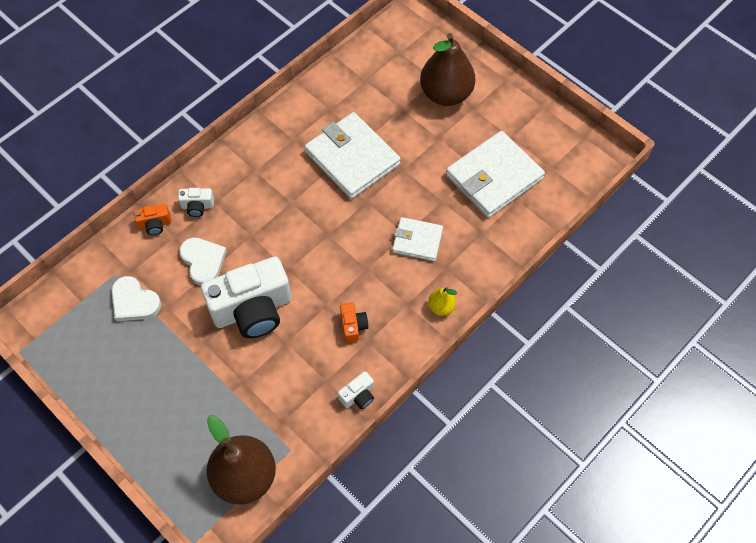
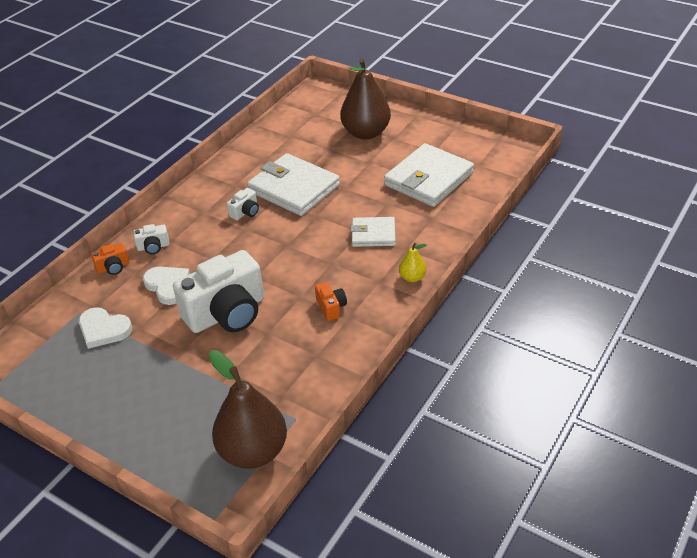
camera: 10 degrees left, 20 degrees down
(358, 396) = (353, 360): white camera -> white camera (245, 212)

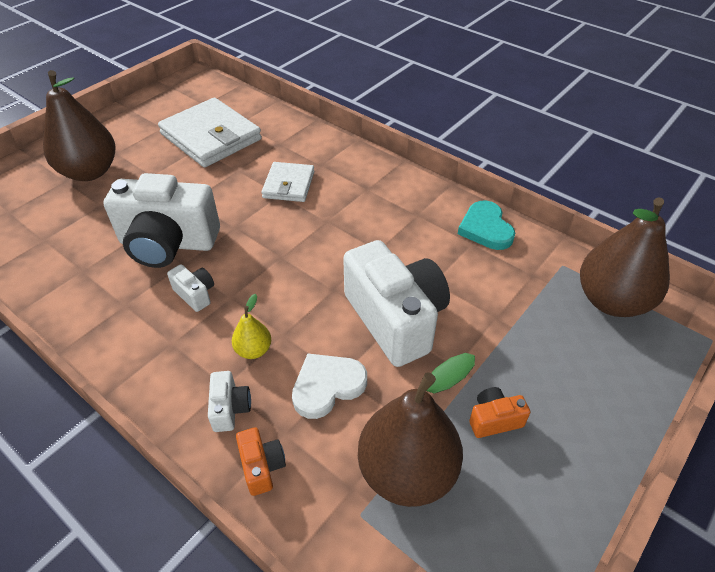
camera: 85 degrees left, 5 degrees up
(104, 329) = (407, 471): white heart -> brown pear
(294, 188) = (168, 243): white wallet -> white camera
(331, 307) = (401, 226): orange camera -> orange camera (494, 420)
(337, 363) = (485, 228): none -> turquoise heart
(412, 277) = (367, 166): yellow pear -> yellow pear (253, 350)

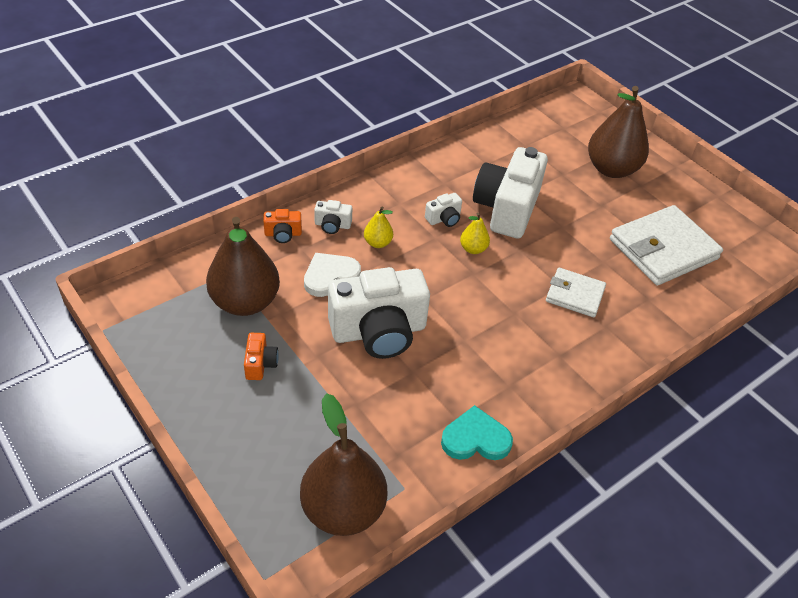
camera: 100 degrees right, 0 degrees up
(242, 262) = (473, 249): none -> yellow pear
(327, 386) = (330, 276): white heart -> white heart turned 105 degrees counterclockwise

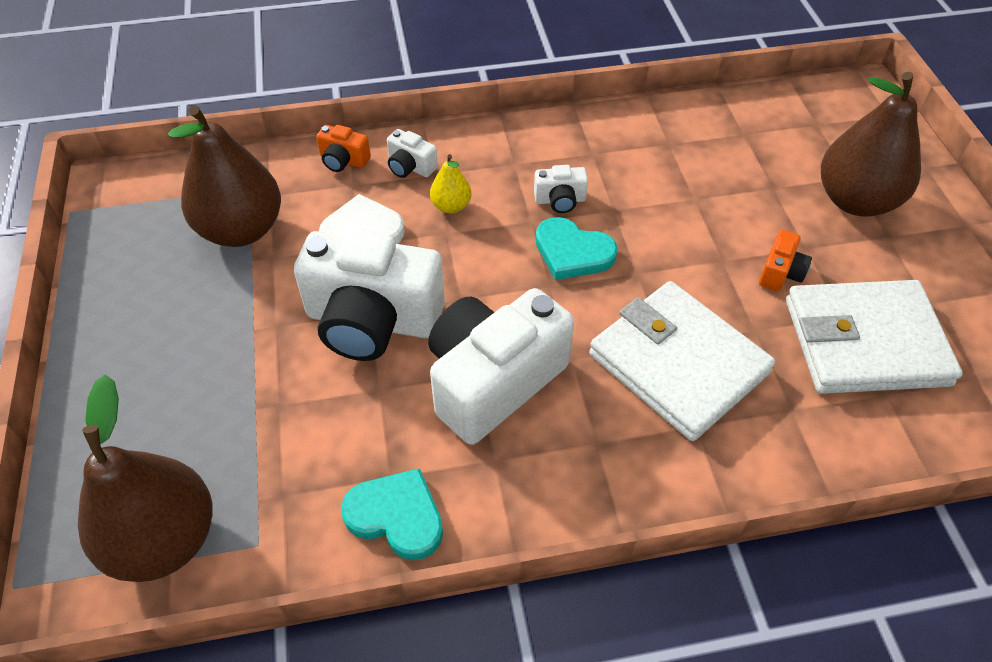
camera: 30 degrees right, 5 degrees up
(260, 364) = (204, 311): orange camera -> orange camera (780, 273)
(473, 249) = (572, 252): yellow pear -> turquoise heart
(506, 209) = (657, 212): white camera -> white camera (493, 381)
(574, 295) = (678, 364): white wallet -> white wallet, size x1.76

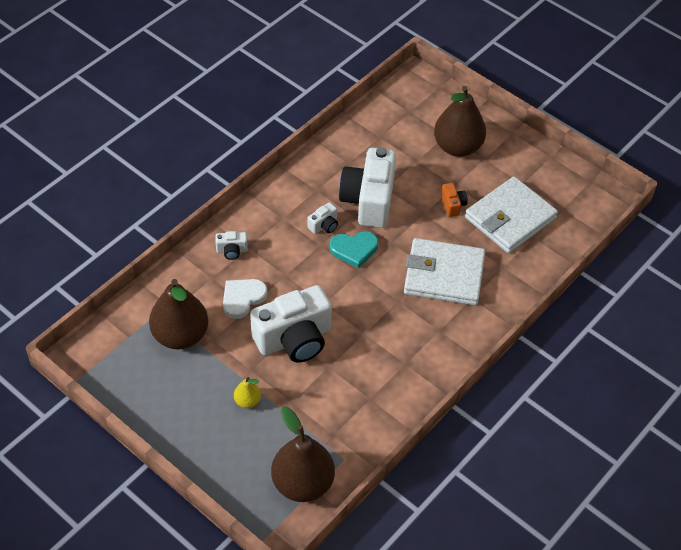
camera: 40 degrees left, 0 degrees up
(343, 160) = (192, 267): orange camera -> none
(396, 516) = (388, 411): turquoise heart -> none
(451, 206) = (274, 260): yellow pear -> yellow pear (247, 401)
(493, 381) = (374, 331): white camera -> white camera (369, 200)

